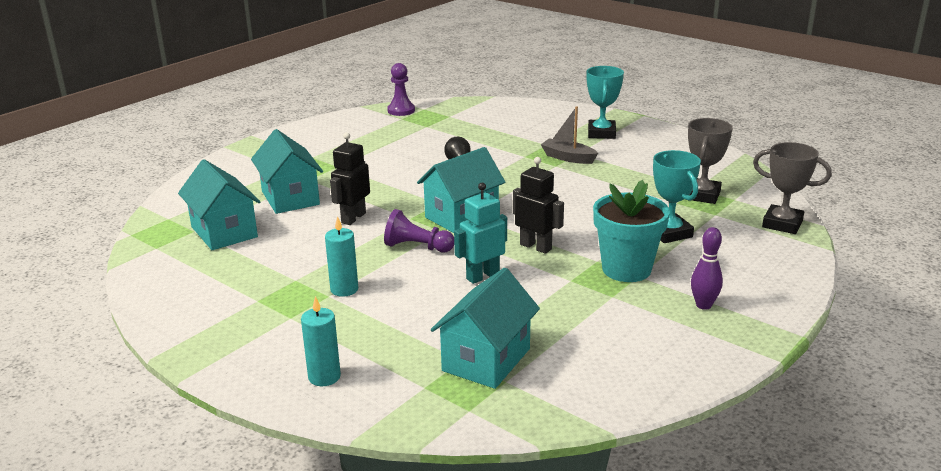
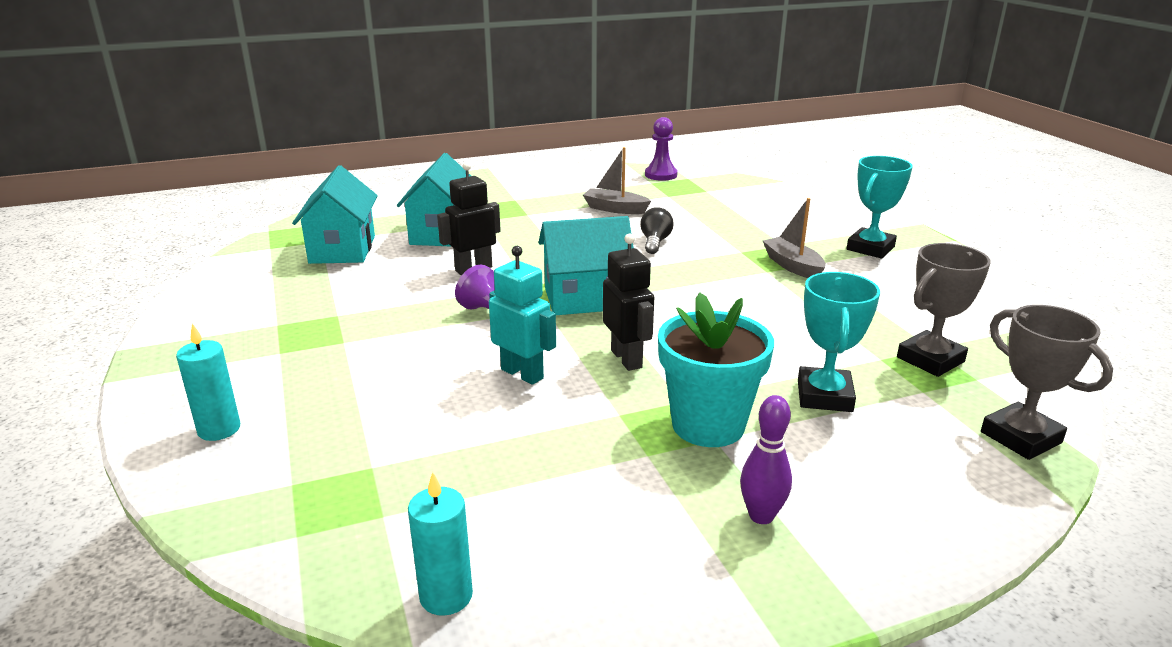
camera: 30 degrees right, 0 degrees up
(344, 289) = (366, 340): turquoise candle -> turquoise candle (446, 596)
(400, 146) = (615, 209): none -> grey boat
(482, 276) = (522, 374): turquoise robot -> turquoise robot turned 45 degrees clockwise
(486, 360) = (397, 478): turquoise house -> none

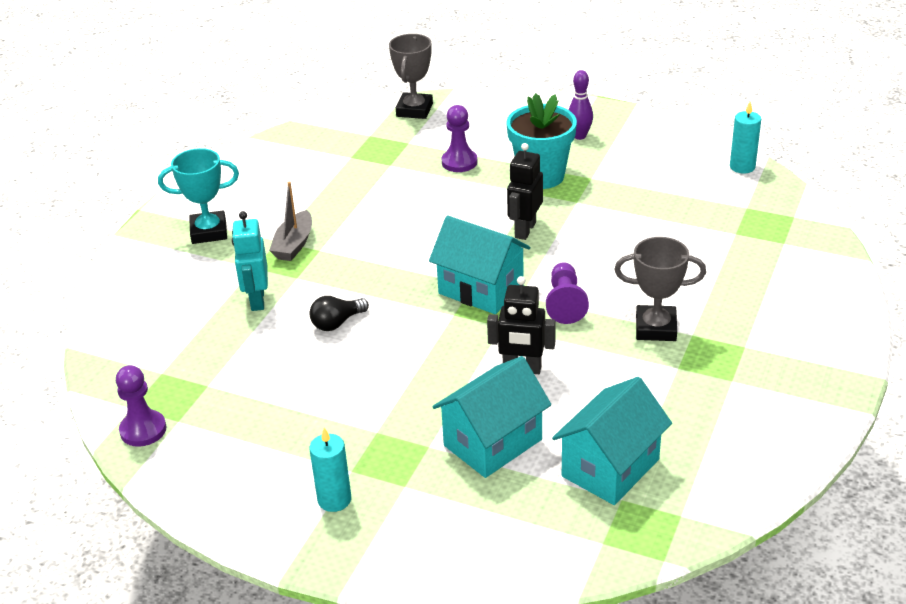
camera: 135 degrees left, 10 degrees up
(219, 429) = (812, 296): turquoise candle -> turquoise candle (334, 499)
(522, 374) = (599, 250): turquoise robot -> turquoise robot (257, 300)
(615, 209) = (289, 391): grey boat -> none
(824, 396) = (459, 162): turquoise trophy -> purple pawn
(930, 360) = (368, 152): grey trophy -> grey trophy (656, 328)

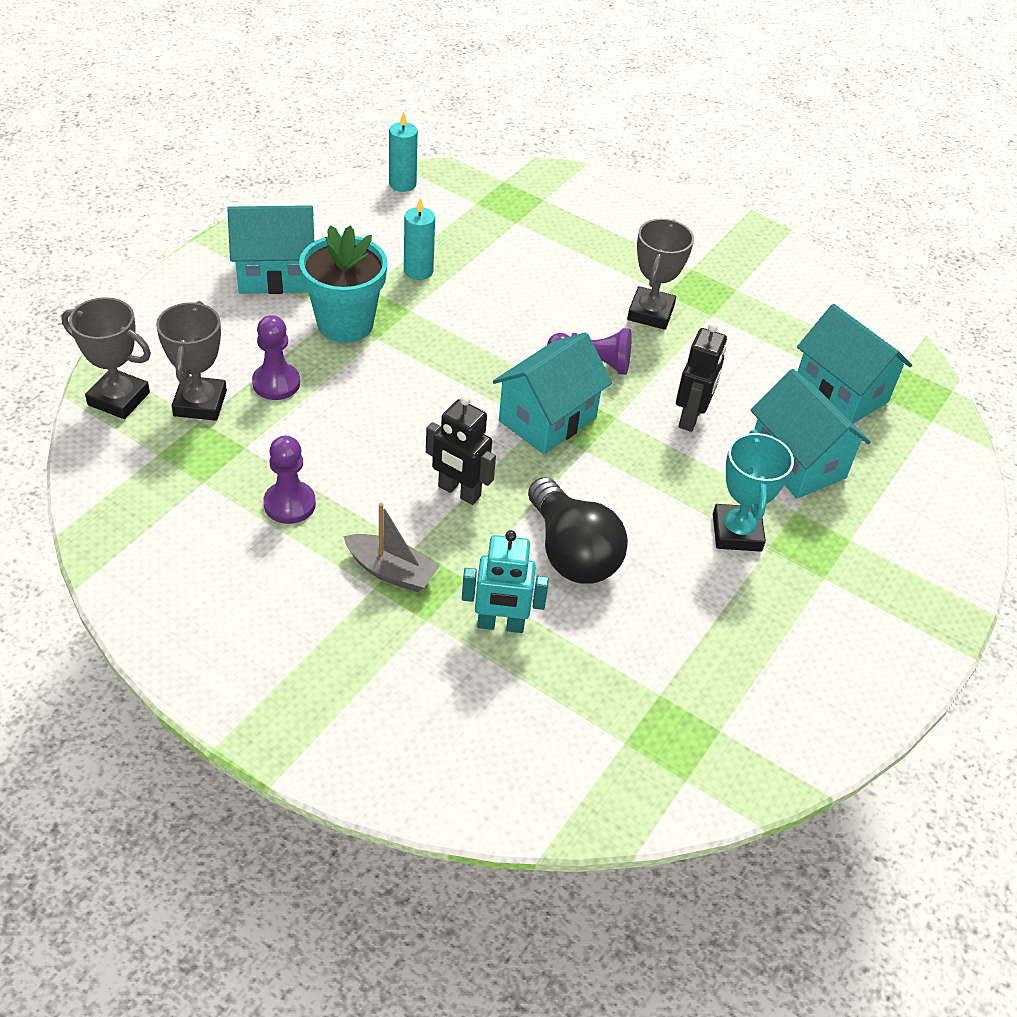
camera: 85 degrees left, 10 degrees up
(143, 430) = (732, 769): purple pawn -> purple pawn (289, 504)
(209, 232) = (319, 662): turquoise trophy -> turquoise trophy (737, 532)
(334, 499) = (866, 598): turquoise candle -> turquoise candle (418, 271)
(337, 323) = (572, 552): black light bulb -> black light bulb, size x1.84
(424, 139) = (200, 403): none -> grey trophy
(525, 230) = (448, 361): black robot -> black robot (459, 492)
(579, 136) = (275, 274): purple bowling pin -> turquoise house

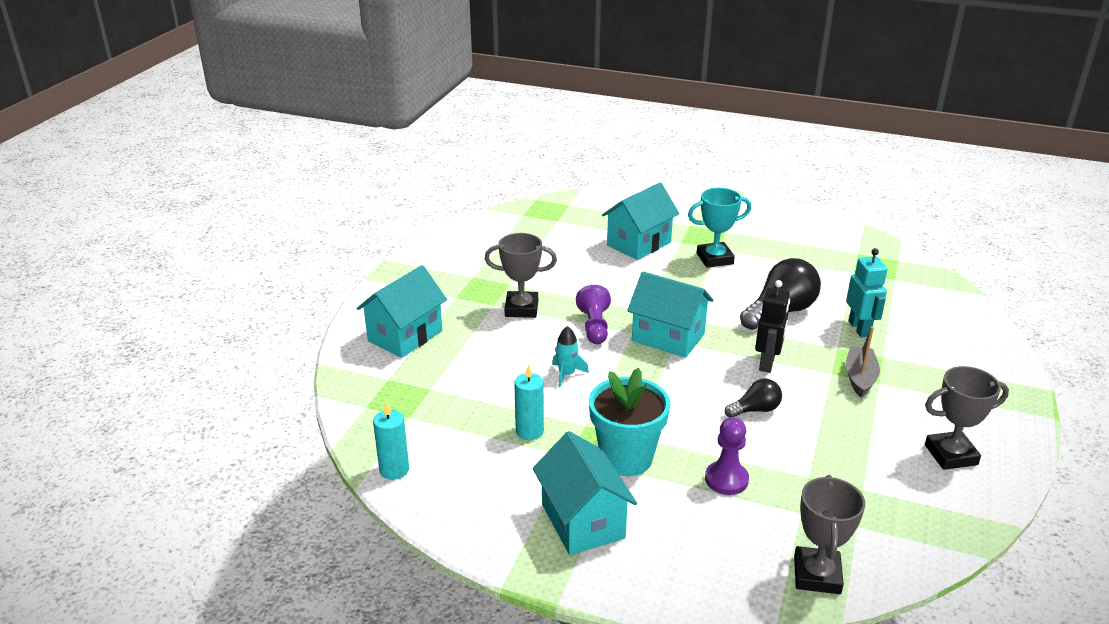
camera: 100 degrees left, 15 degrees down
(200, 403) = (782, 518): grey trophy -> grey trophy (951, 455)
(289, 504) = (844, 437): purple pawn -> none
(374, 446) = (755, 410): none -> black light bulb
(504, 318) = (567, 374): none -> turquoise rocket
(691, 417) = (625, 282): black robot -> none
(841, 392) = (562, 233): turquoise house -> turquoise house (405, 336)

